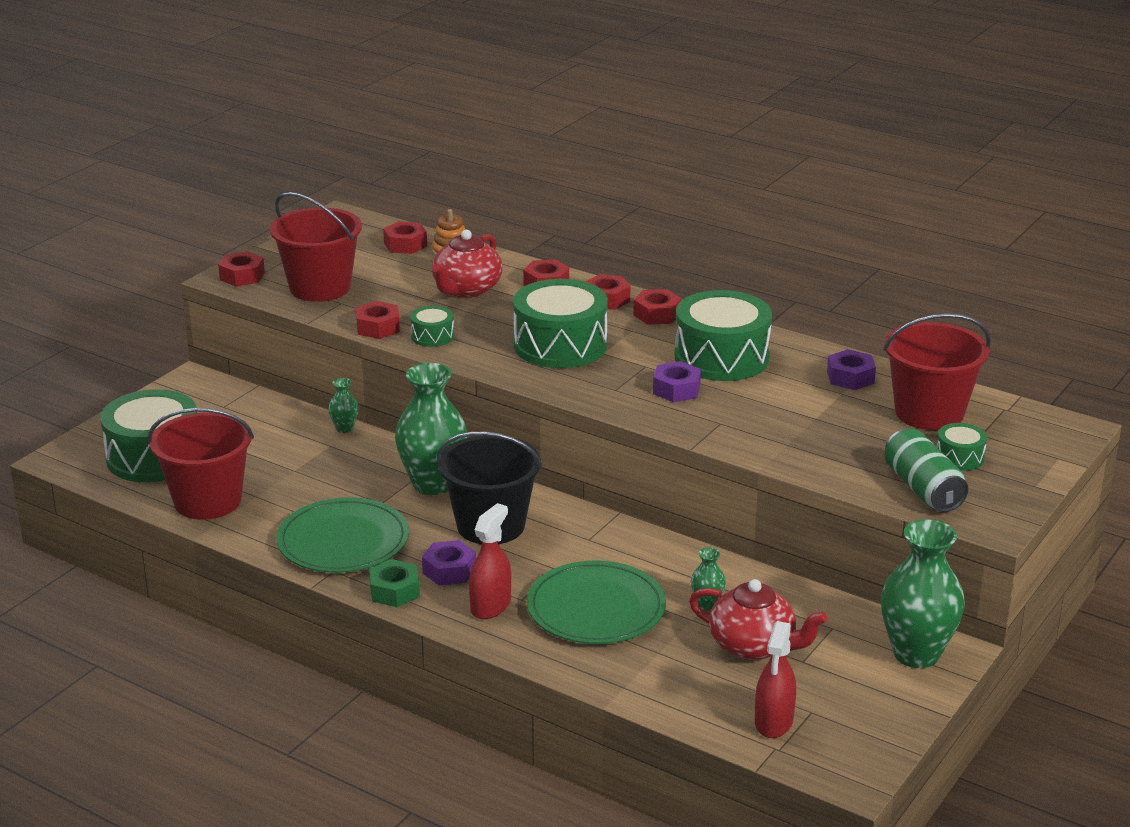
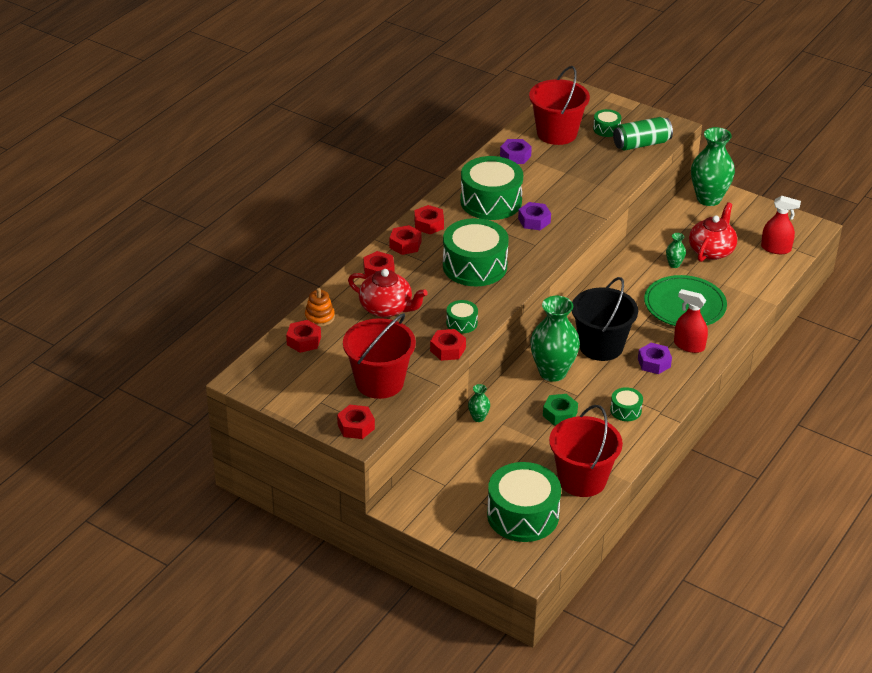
camera: 90 degrees left, 10 degrees up
(343, 541) = (625, 410): green plate -> green drum
(394, 591) = (679, 385): green nut -> green nut (560, 414)

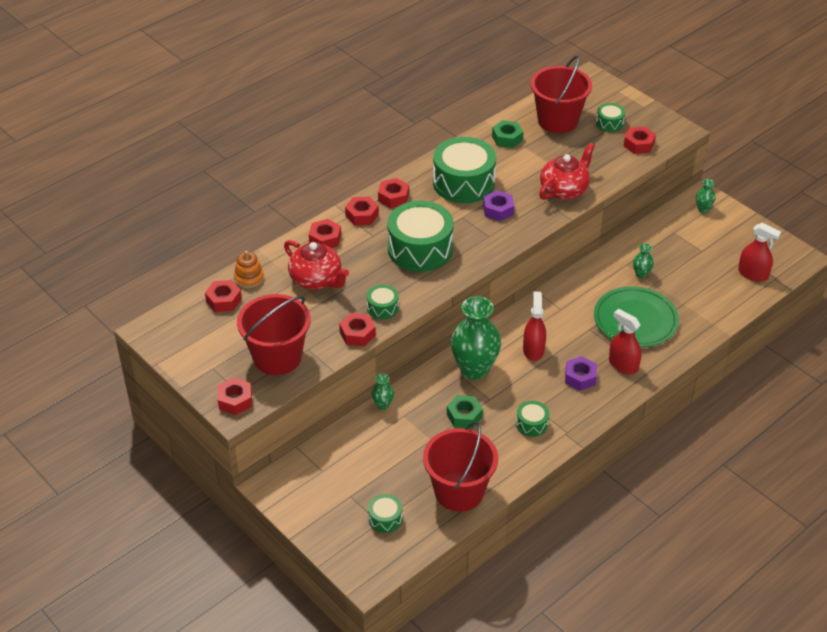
camera: 15 degrees right, 5 degrees up
(515, 156) = (507, 138): purple nut -> green nut
(523, 515) = (385, 519): green drum -> green drum, size x0.47
(601, 346) = (533, 350): black bucket -> red spray bottle
(641, 144) = (638, 144): green can -> red nut
(708, 199) = (703, 209): green vase -> green vase, size x0.44
(711, 250) = (685, 265): red teapot -> red teapot (564, 190)

